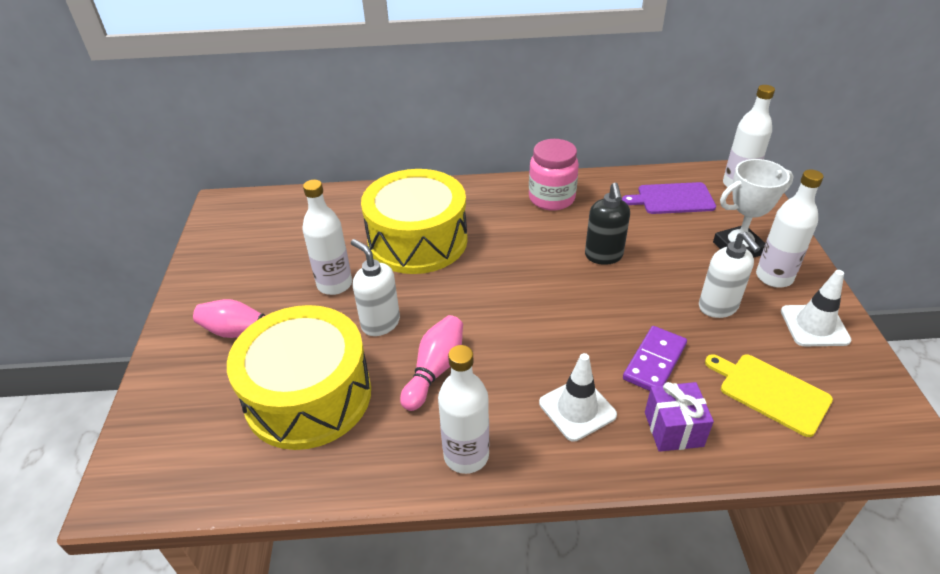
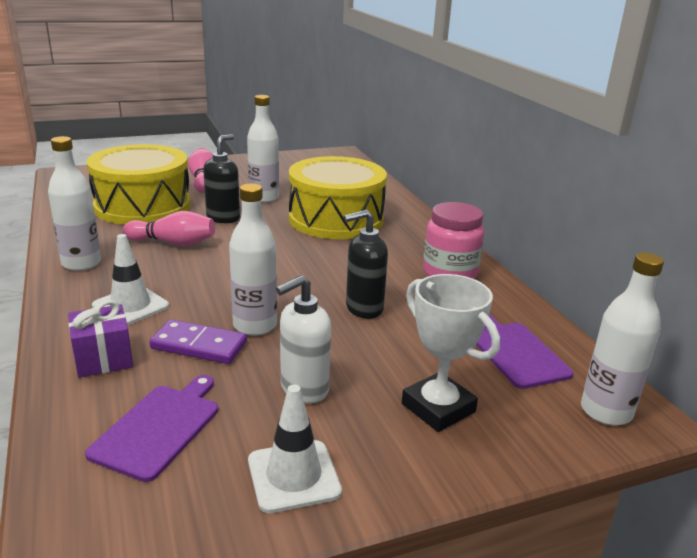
camera: 70 degrees right, 15 degrees down
(380, 323) = (223, 218): white soap dispenser -> black soap dispenser
(770, 392) = (159, 428): yellow cutting board -> purple cutting board
(774, 277) = (388, 440): white bottle -> white bottle (255, 325)

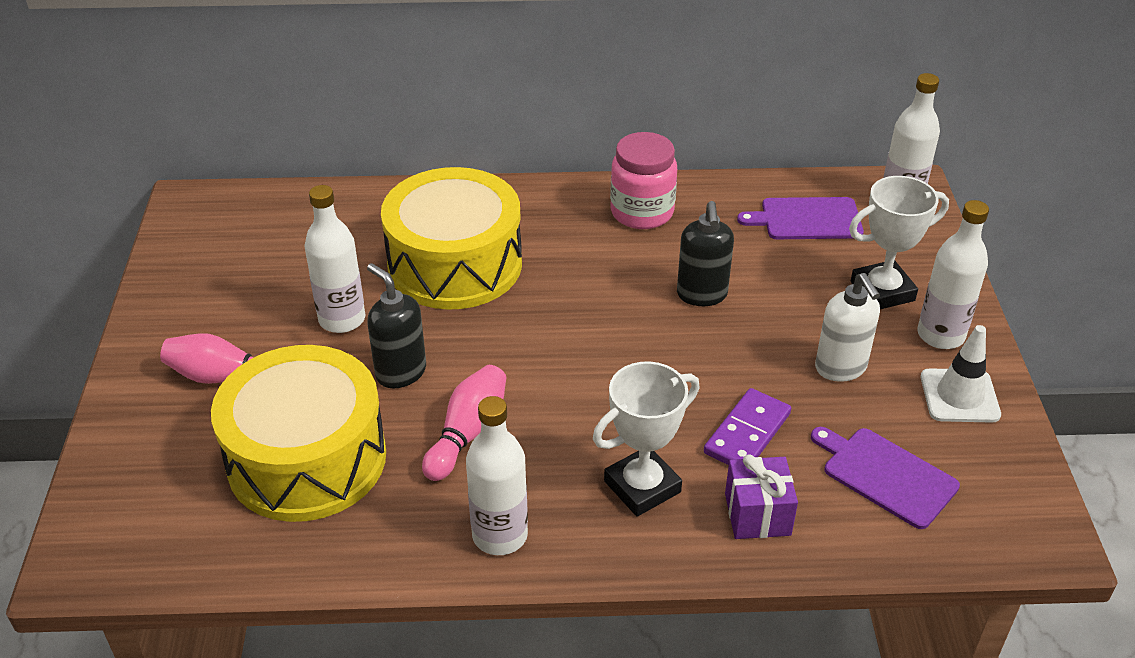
camera: 70 degrees left, 15 degrees up
(130, 306) = (642, 486): white traffic cone -> white trophy
(255, 325) = (716, 384): white bottle -> white bottle (940, 335)

